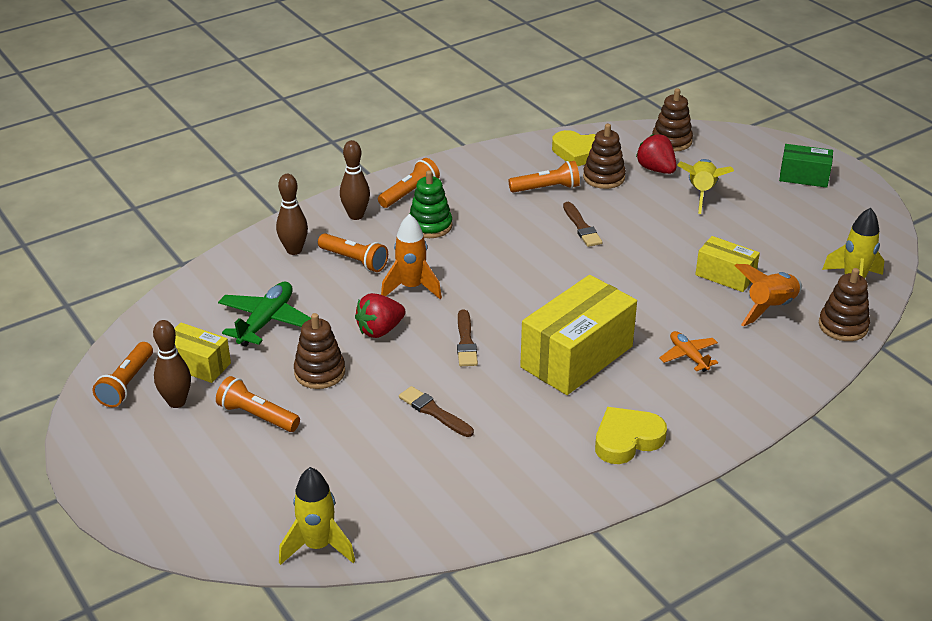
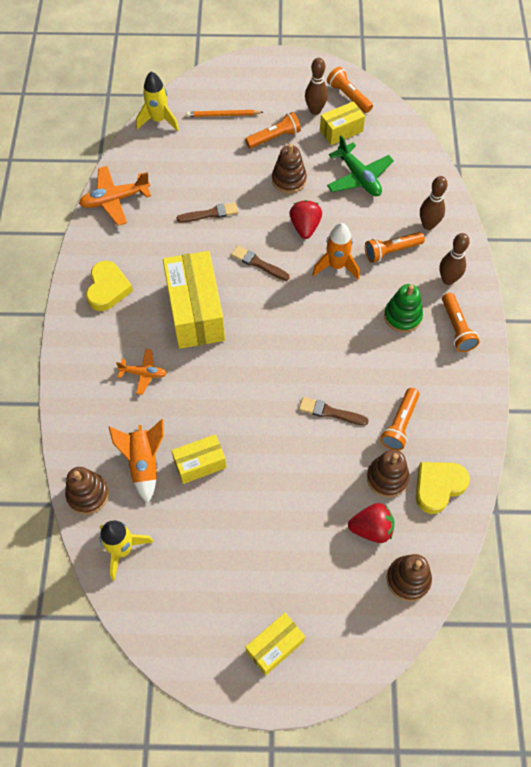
camera: 125 degrees right, 25 degrees up
(254, 484) = (223, 115): none -> orange pencil
(498, 510) = (115, 200): none -> orange plane
(701, 193) = (312, 536): yellow rocket -> none
(804, 177) = (275, 646): green box -> yellow box

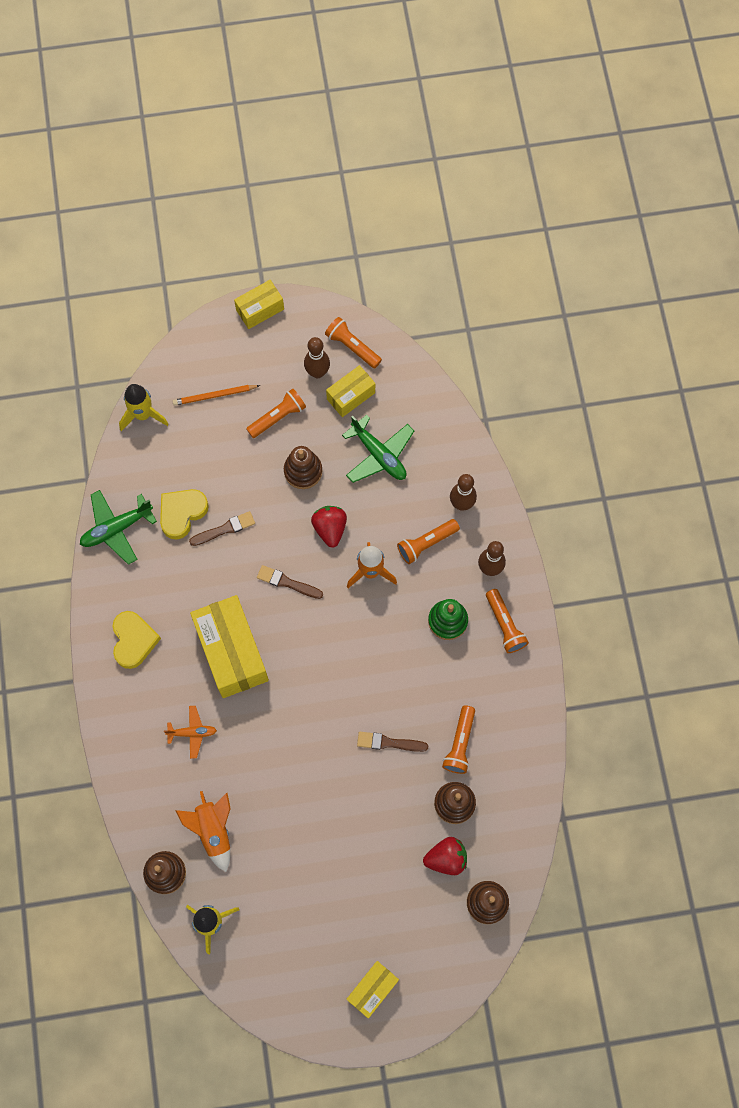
camera: 10 degrees left, 10 degrees up
(115, 200) = (116, 528): orange plane -> green plane
(200, 464) = (269, 821): yellow box -> yellow box (260, 309)
(438, 487) = (505, 804): yellow heart -> yellow heart (182, 513)

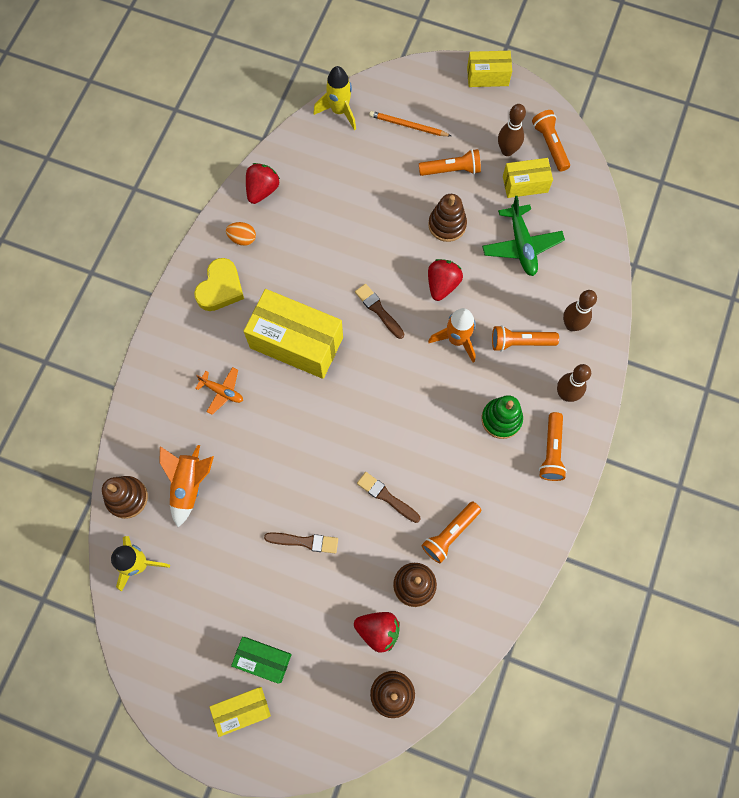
camera: 30 degrees right, 0 degrees up
(116, 528) = (262, 190): green plane -> red strawberry
(126, 584) = (242, 238): none -> orange egg
(182, 513) = (323, 206): yellow heart -> none
(225, 529) = (352, 237): brown brush -> brown brush (305, 542)
(232, 652) = (296, 342): yellow box -> yellow box turned 75 degrees counterclockwise
(365, 938) = (263, 659): none -> green box

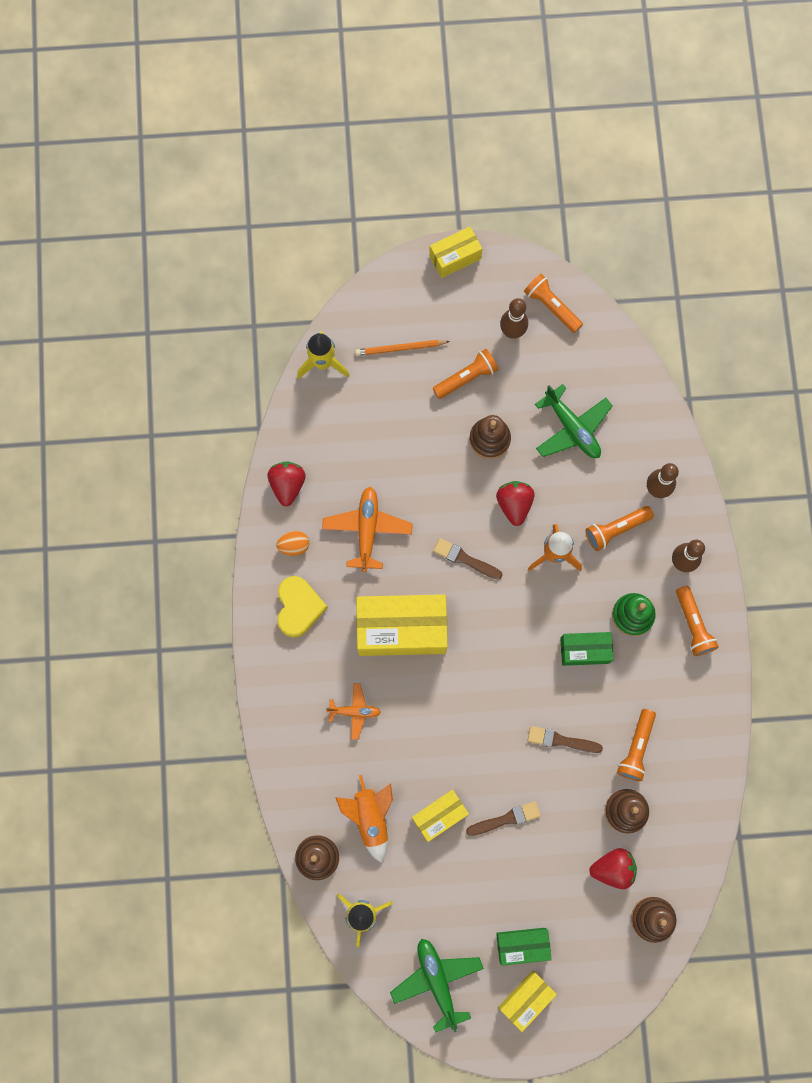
camera: 25 degrees left, 5 degrees up
(172, 655) = (437, 981): none -> green plane
(309, 252) = (367, 530): none -> orange plane
(444, 430) = (584, 650): none -> green box
(525, 184) = (546, 361): yellow box -> yellow box (439, 816)

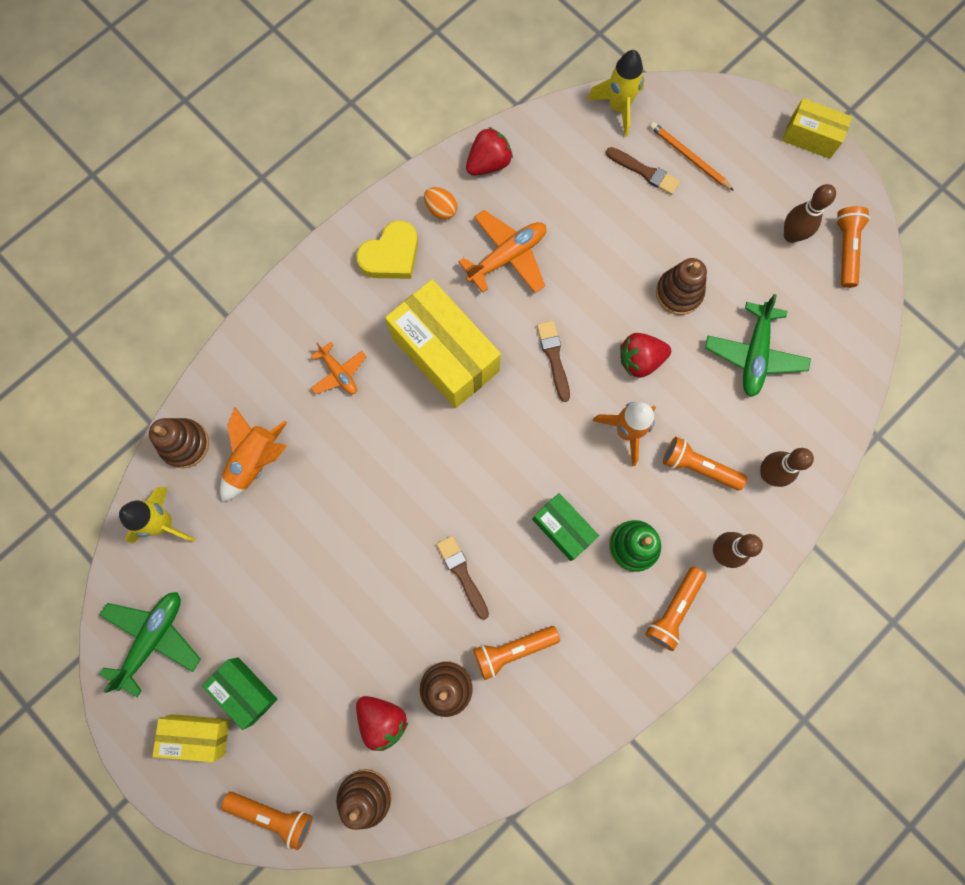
camera: 50 degrees right, 0 degrees up
(439, 816) = (305, 520): yellow box -> none
(466, 378) = (715, 230): orange flashlight -> orange flashlight (273, 814)
(506, 819) = (350, 582): brown brush -> brown brush (645, 172)
(514, 504) = (640, 360): red strawberry -> red strawberry turned 150 degrees counterclockwise

